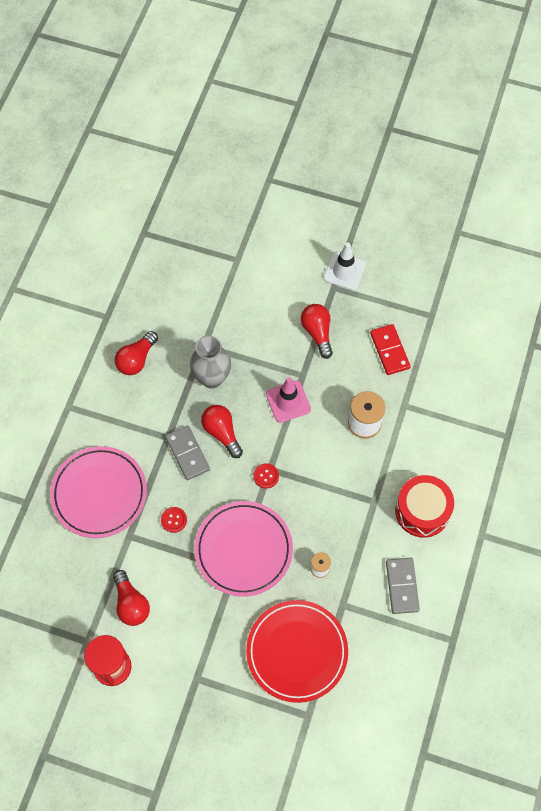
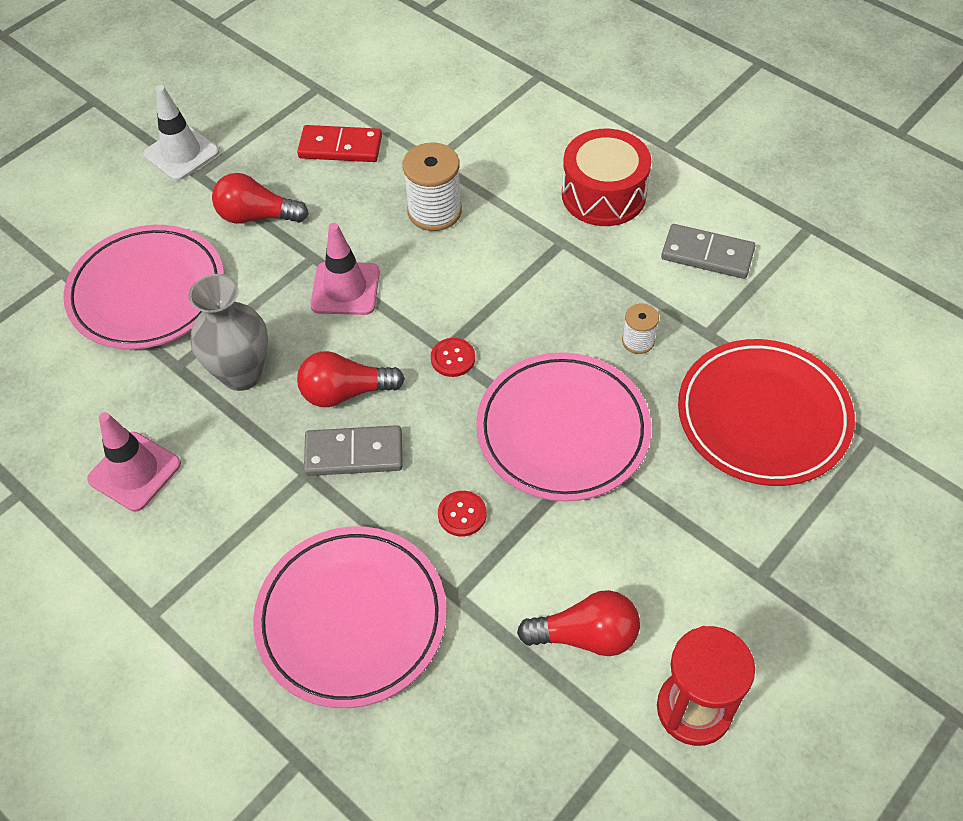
camera: 65 degrees left, 10 degrees down
(136, 359) = (134, 471): red light bulb -> pink traffic cone
(242, 307) = (147, 292): none -> pink plate

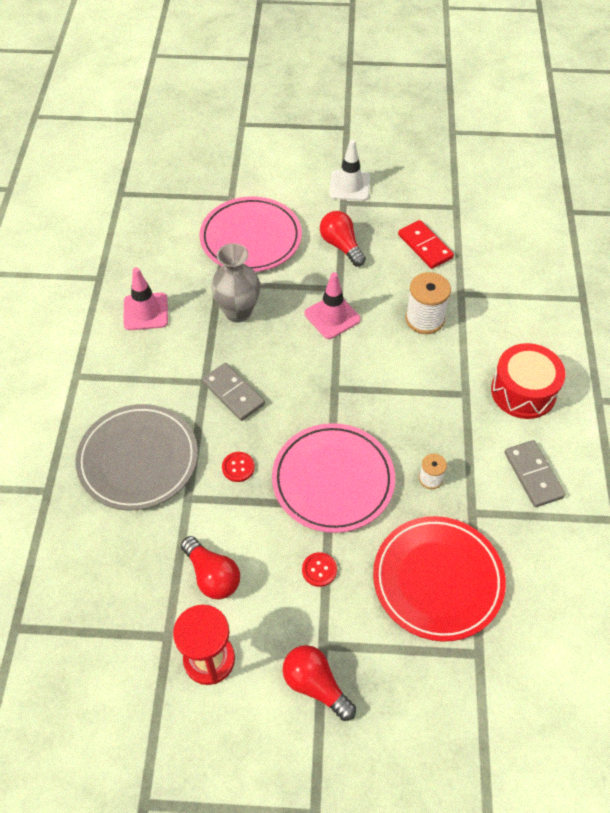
camera: 50 degrees right, 0 degrees up
(346, 392) = (267, 363): red light bulb -> red light bulb (316, 685)
(351, 619) = (138, 460): pink plate -> grey plate
(453, 358) = (333, 396): red button -> red button (319, 570)

